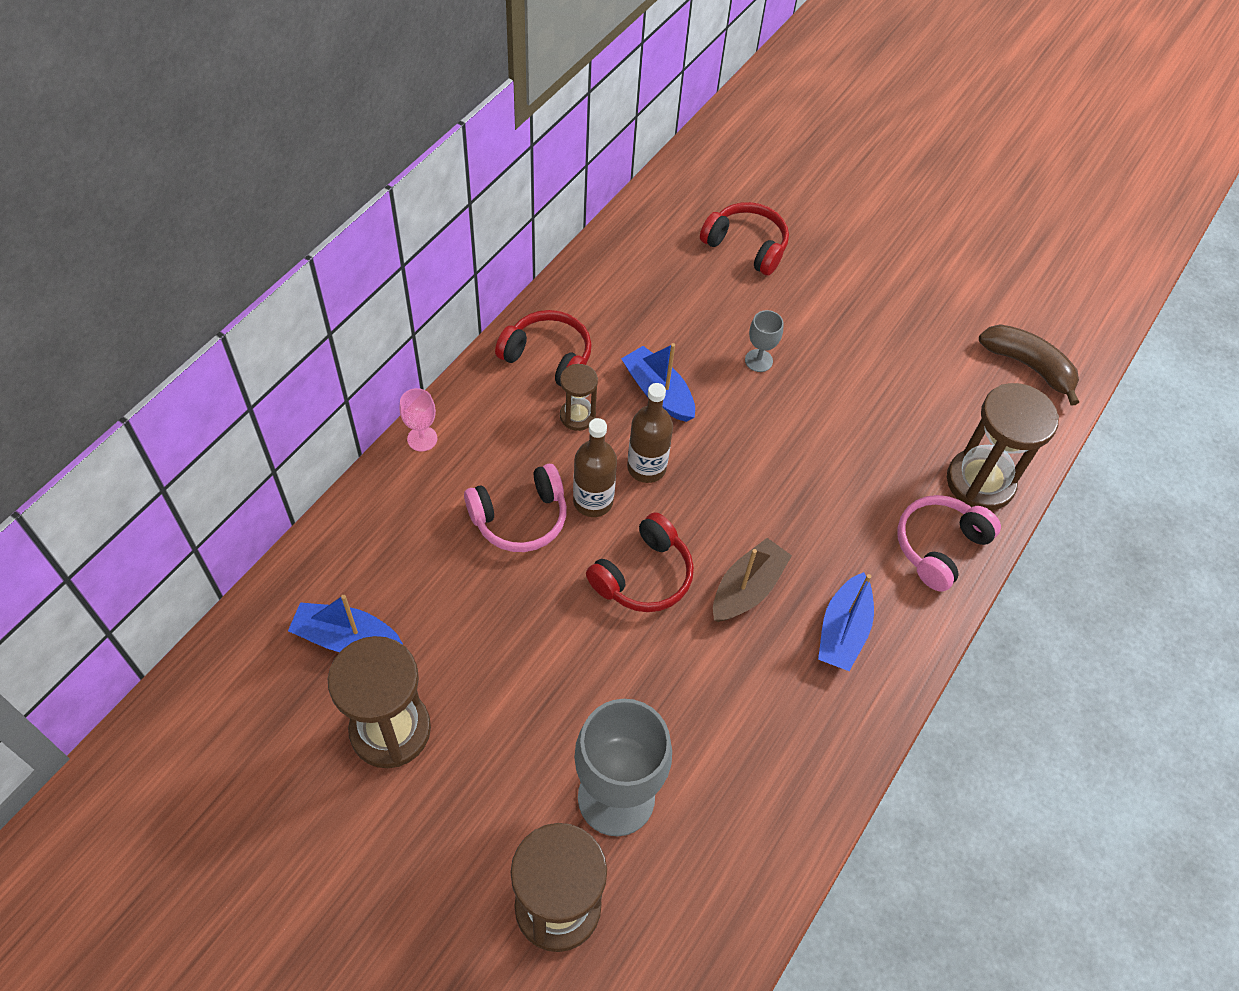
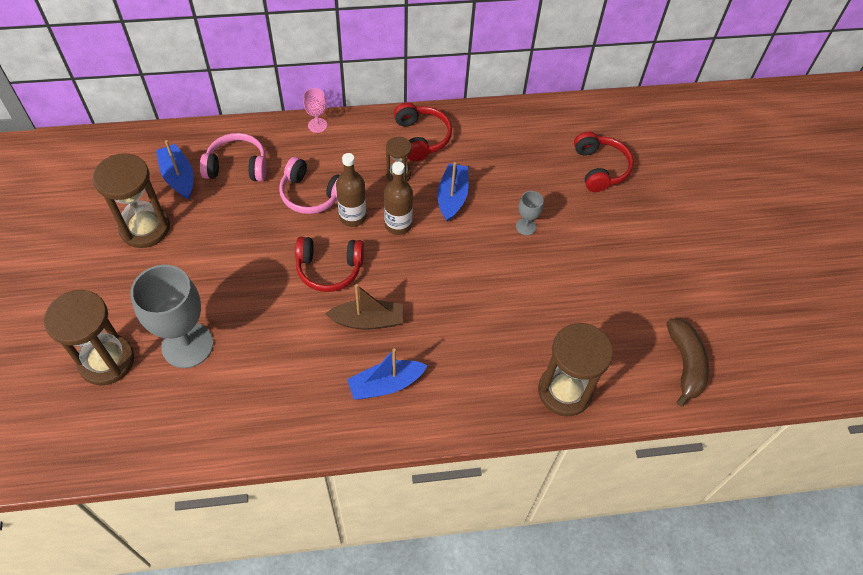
camera: 50 degrees right, 0 degrees up
(939, 546) = (494, 398): pink headphones -> pink headphones (237, 166)

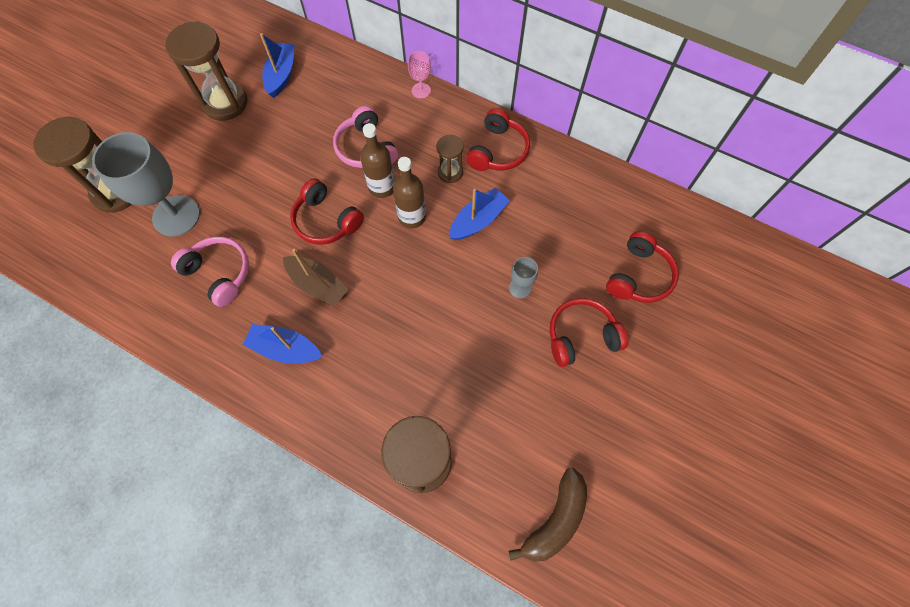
camera: 40 degrees right, 10 degrees up
(237, 166) = (330, 91): pink headphones -> pink headphones (219, 273)
(597, 233) = (581, 336): none -> red headphones

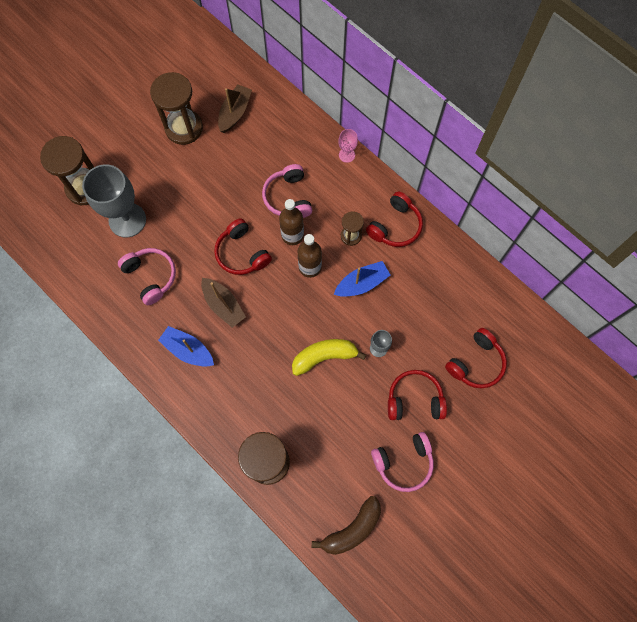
camera: 15 degrees right, 5 degrees up
(281, 75) = (235, 113): blue boat -> brown boat
(458, 314) = (324, 356): none -> yellow banana
(593, 416) = (404, 462): none -> pink headphones

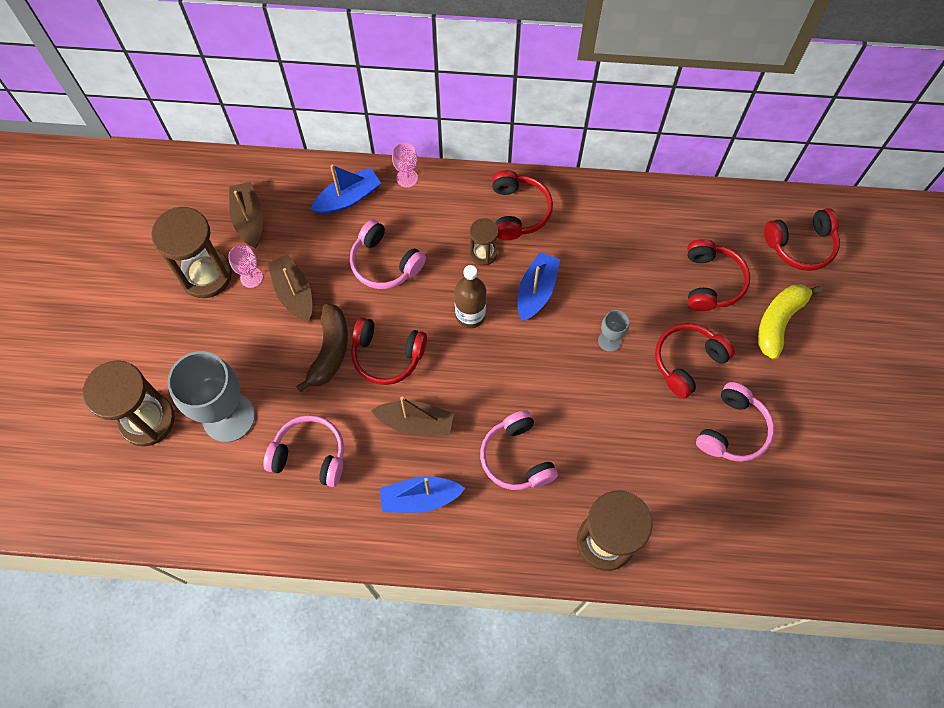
camera: 40 degrees left, 5 degrees down
(207, 148) = (251, 277): none -> pink goblet
(222, 176) = (294, 293): none -> brown boat
(261, 372) = (516, 457): none -> pink headphones
(292, 235) = (423, 297): brown bottle -> none
(301, 141) = (348, 198): none -> blue boat
(324, 356) = (565, 391): yellow banana -> yellow banana (779, 321)
(352, 529) = (744, 535): brown banana -> brown banana (330, 351)
(558, 386) = (801, 245): none -> red headphones

